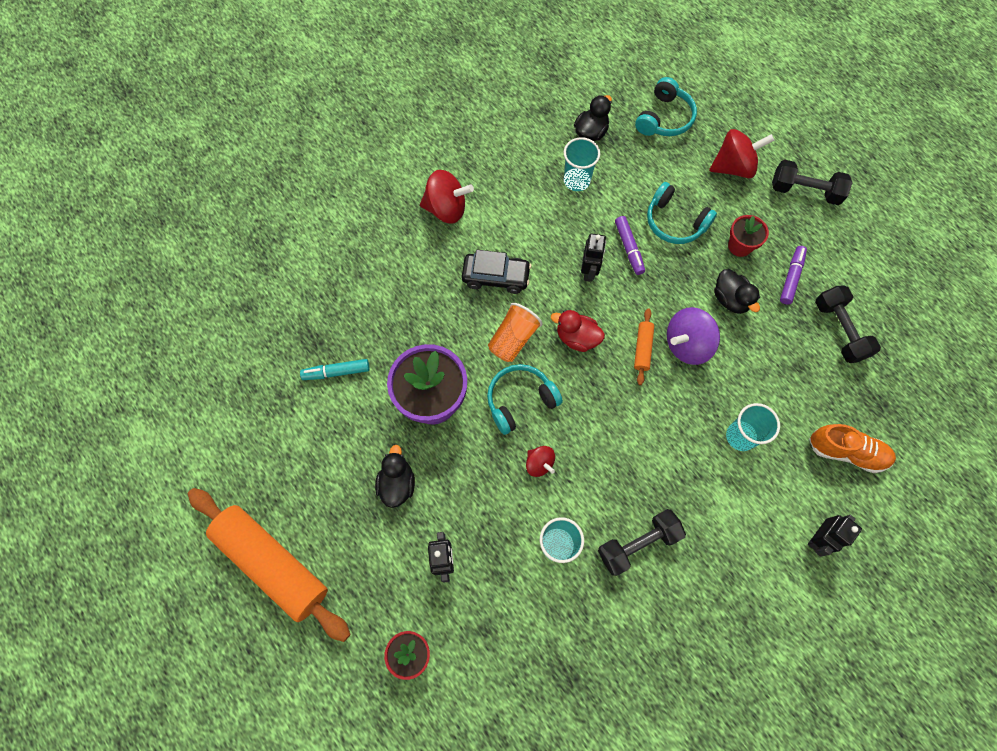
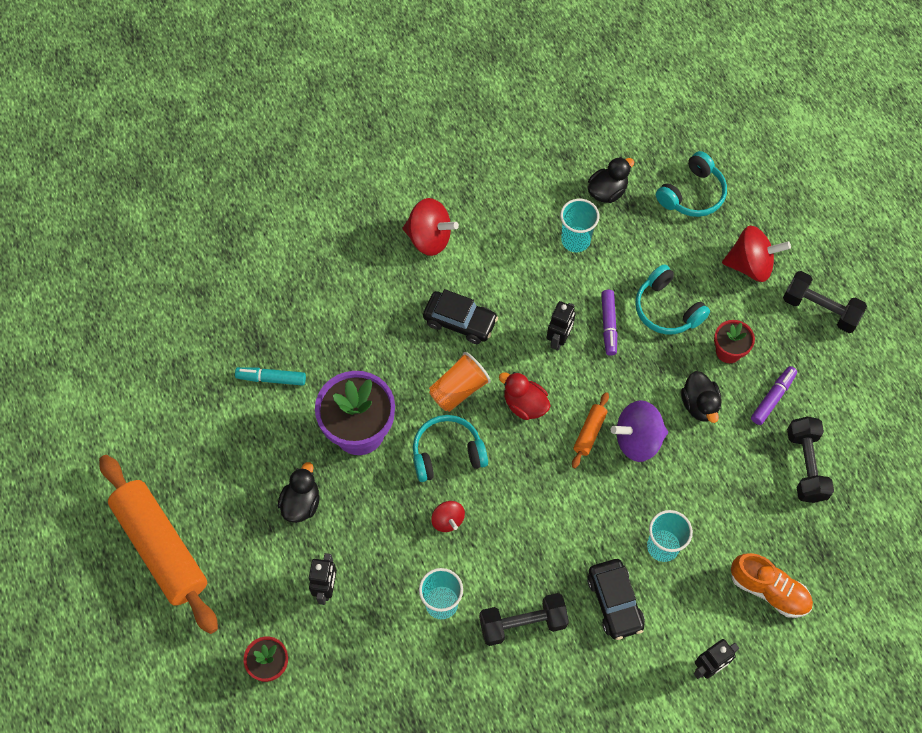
camera: 15 degrees right, 5 degrees down
(714, 500) = (614, 602): none -> black car

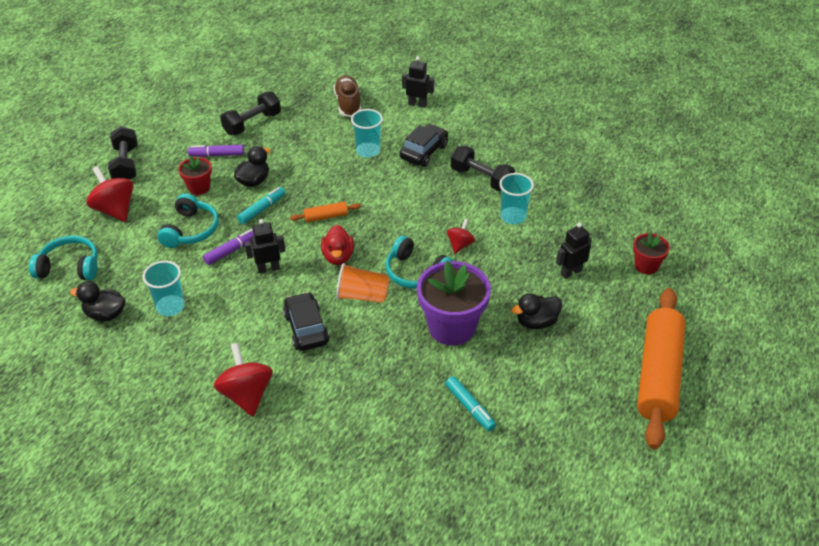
camera: 130 degrees left, 20 degrees down
(637, 440) = (308, 194): purple spinning top -> none
(648, 385) = (262, 209): none -> turquoise marker
(768, 590) = (348, 104): orange shoe -> brown shoe

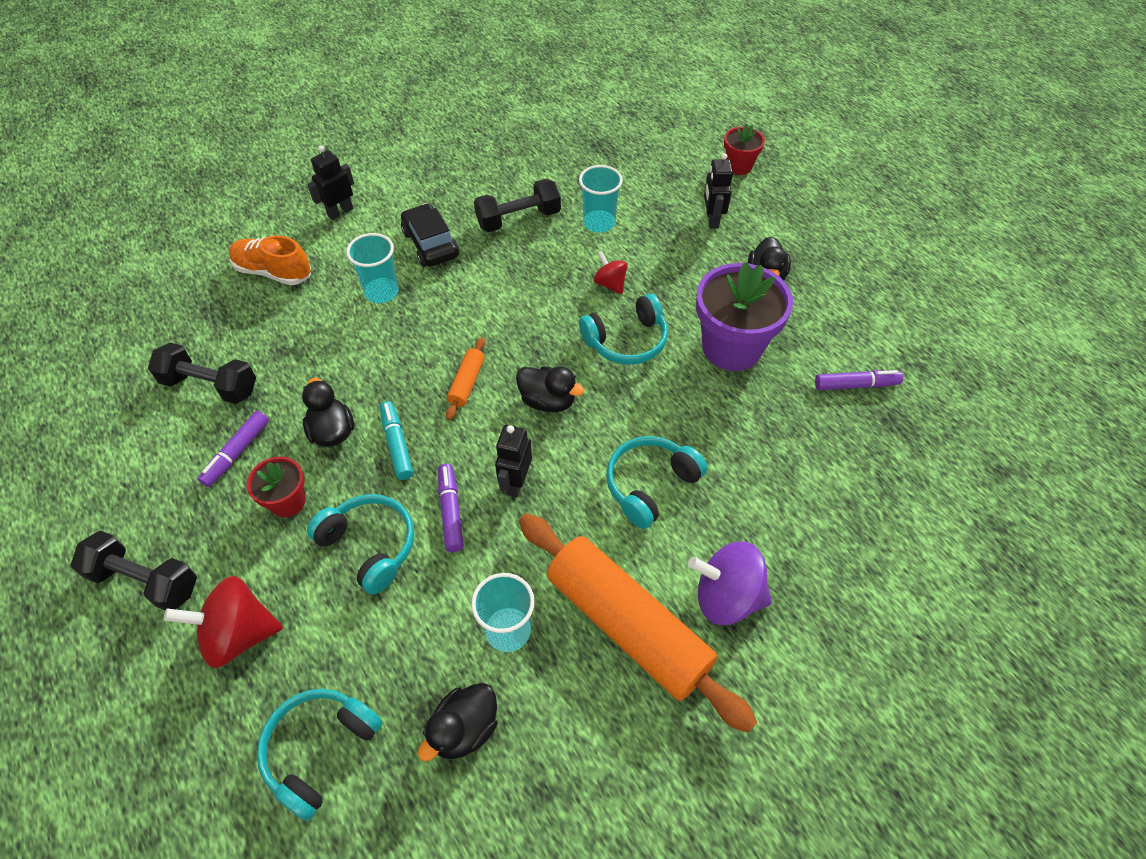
camera: 60 degrees left, 10 degrees up
(246, 394) = (726, 597): red spinning top -> purple spinning top
(252, 124) = (210, 385): black dumbbell -> black dumbbell turned 60 degrees counterclockwise
(306, 328) = (650, 485): black car -> turquoise headphones
(338, 257) = (548, 401): red duck -> black duck
(348, 104) = (273, 272): brown shoe -> orange shoe
(362, 295) = (630, 405): orange cup -> none
(470, 407) = (856, 385): turquoise marker -> purple marker
(658, 375) = (883, 228): orange rolling pin -> orange rolling pin (628, 625)

